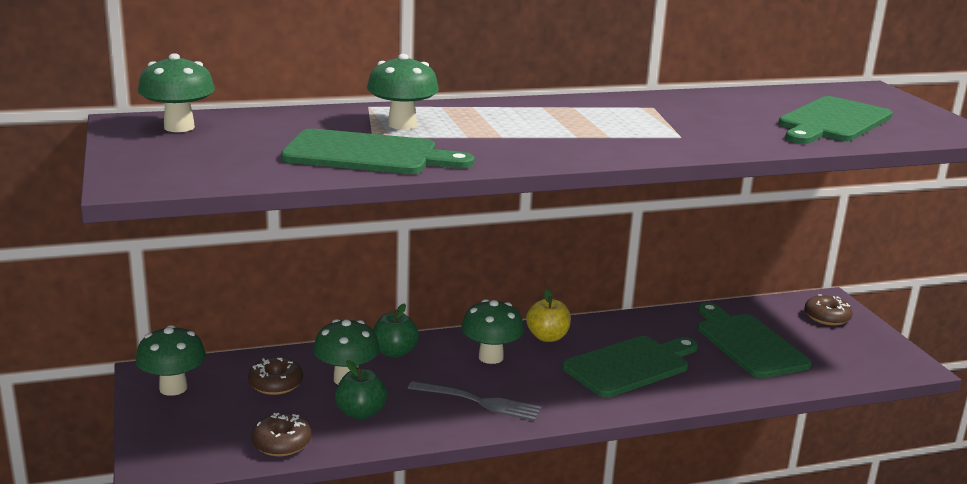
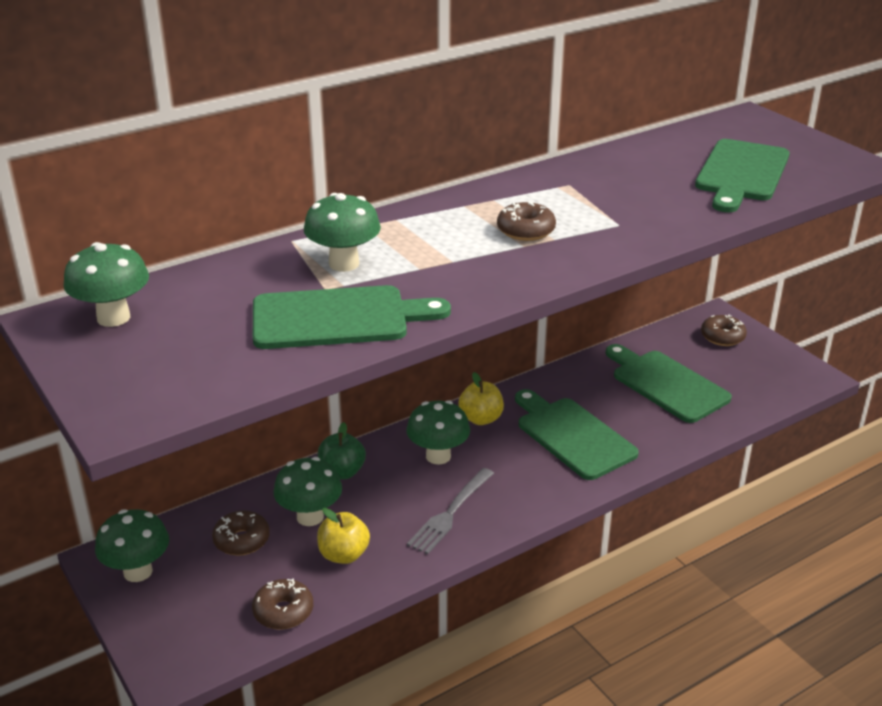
camera: 15 degrees left, 10 degrees up
(360, 413) = (344, 555): green apple -> yellow apple
(478, 402) = (450, 513): grey fork -> grey fork turned 120 degrees clockwise
(587, 128) = (526, 231): none -> brown donut
(631, 366) = (572, 435): green cutting board -> green cutting board turned 75 degrees counterclockwise

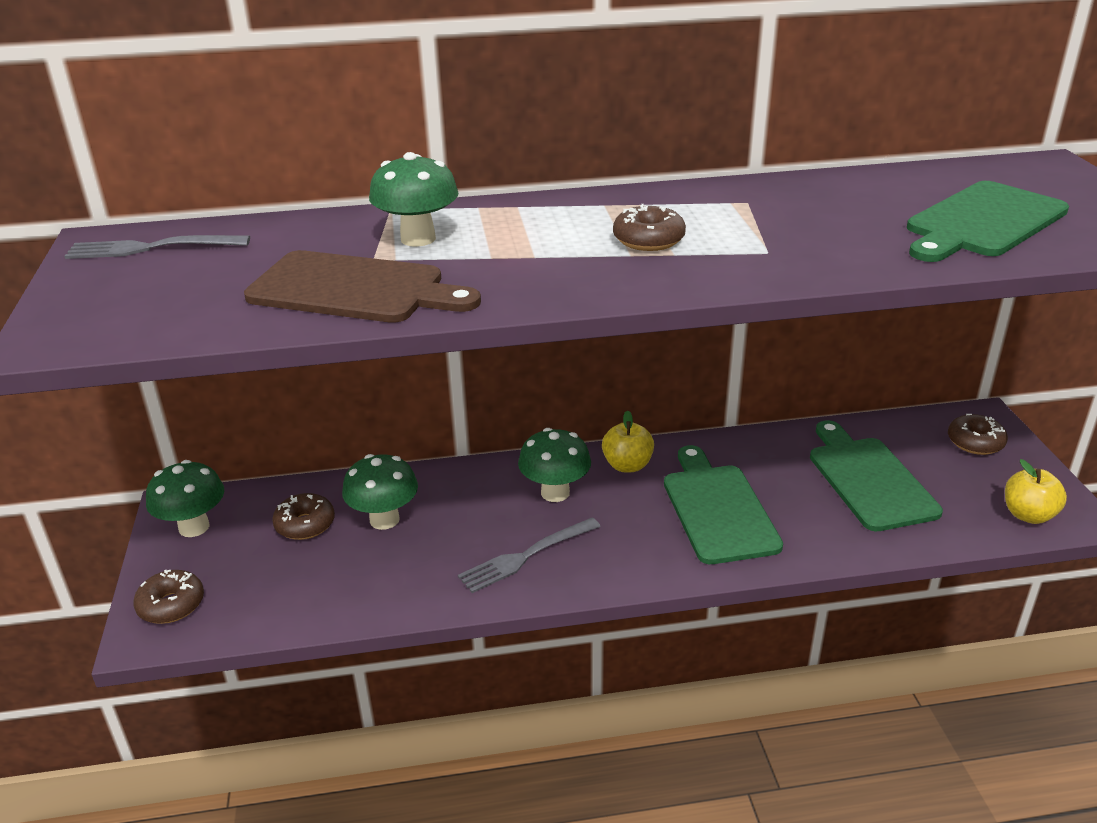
camera: 25 degrees right, 0 degrees up
(113, 318) = (152, 248): green mushroom -> grey fork
(283, 611) = (290, 608): brown donut -> brown donut (171, 605)
(338, 318) = (354, 289): green cutting board -> brown cutting board
(342, 472) = (447, 483): green apple -> none
(344, 555) = (388, 568): yellow apple -> yellow apple (1028, 515)

